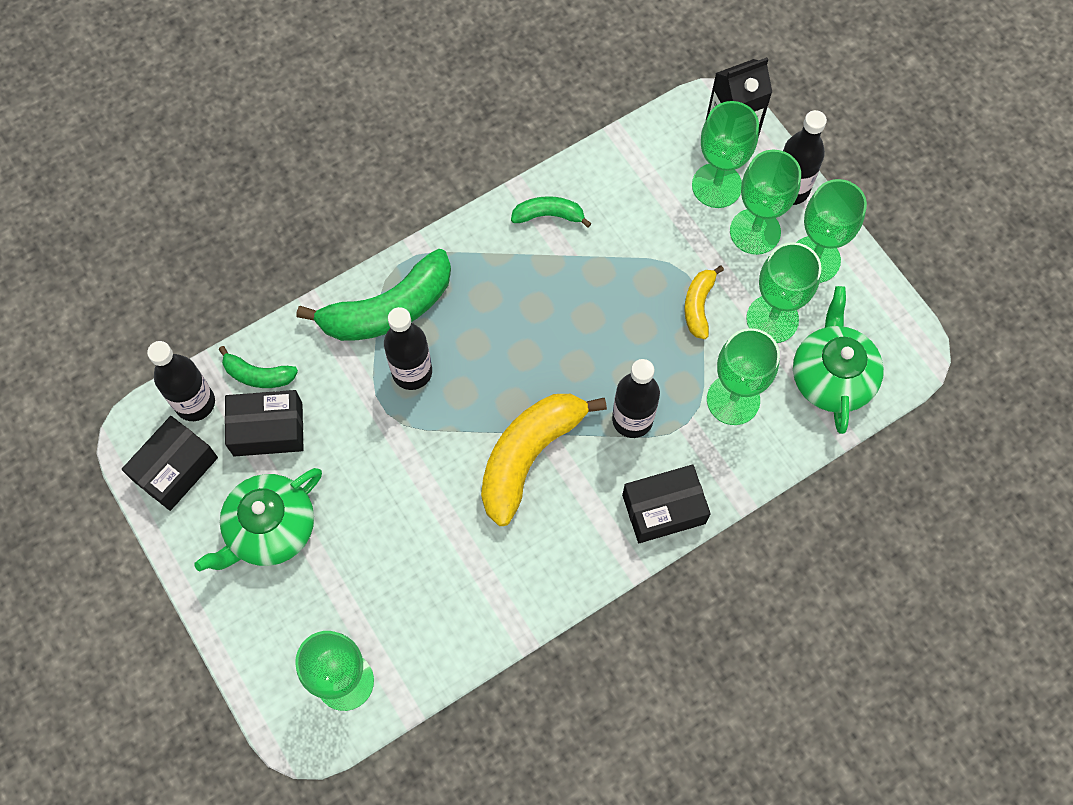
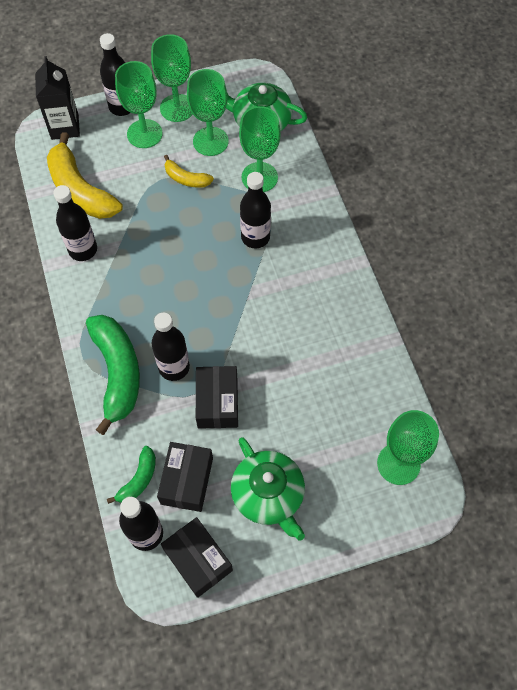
camera: 75 degrees left, 5 degrees down
(529, 456) = (262, 306): yellow banana -> yellow banana (80, 190)
(548, 215) = (83, 250): green banana -> black bottle
(663, 509) = (323, 235): black box -> black box (217, 402)
(716, 185) = (102, 145): green goblet -> none

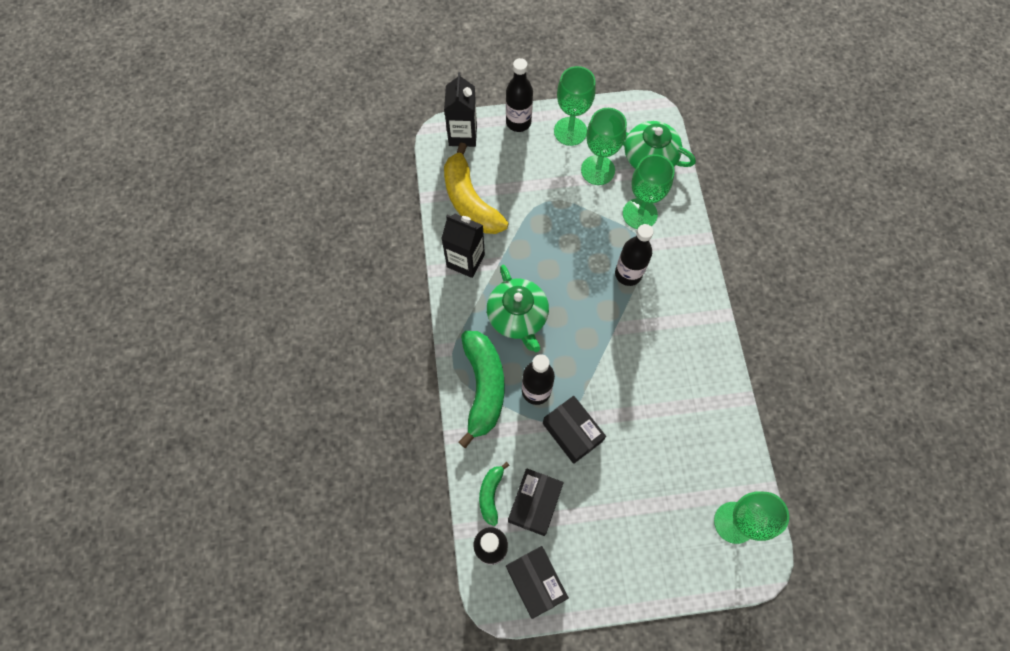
camera: 10 degrees right, 5 degrees up
(83, 250) = (465, 261): black bottle -> black carton
(139, 479) = (491, 494): green banana -> green banana turned 150 degrees clockwise
(144, 134) = (536, 153): green goblet -> none
(186, 179) = (570, 204): yellow banana -> none
(217, 402) = (572, 432): black box -> black box turned 45 degrees counterclockwise
(268, 495) = (608, 531): green teapot -> green teapot (518, 317)

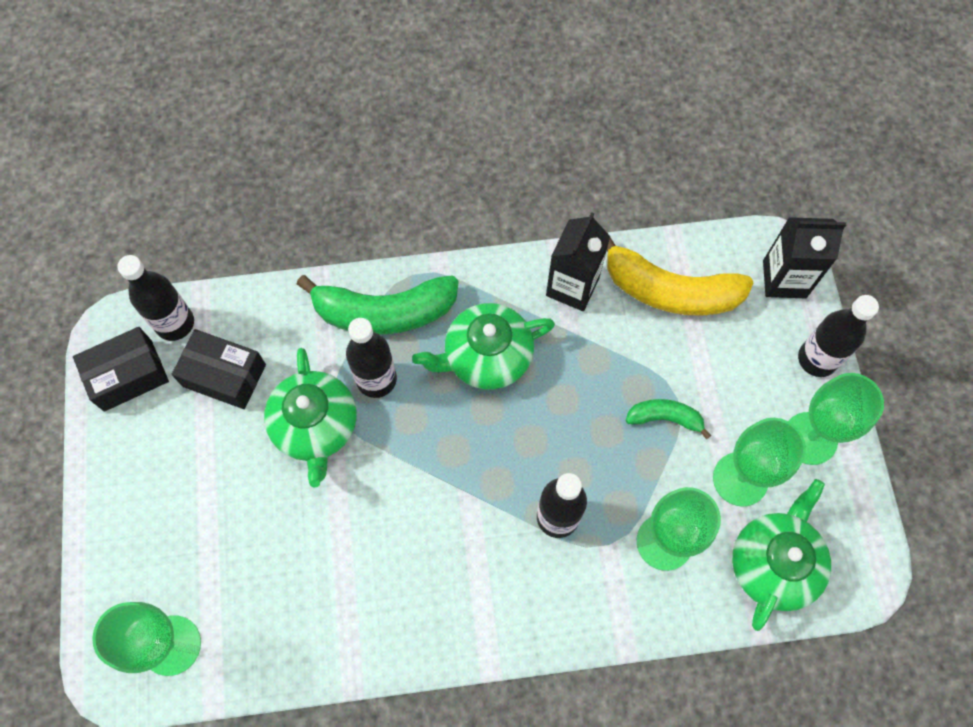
camera: 90 degrees right, 0 degrees up
(470, 201) = (670, 291): yellow banana -> yellow banana turned 135 degrees counterclockwise
(491, 494) = (241, 322): green banana -> green banana (665, 418)
(572, 432) = (315, 426): black box -> green teapot

